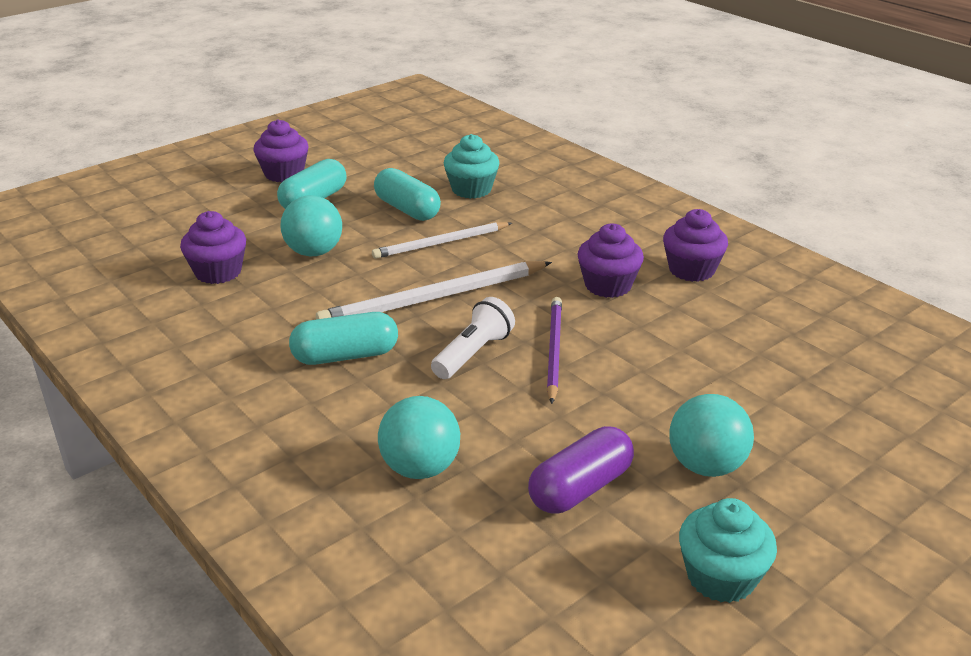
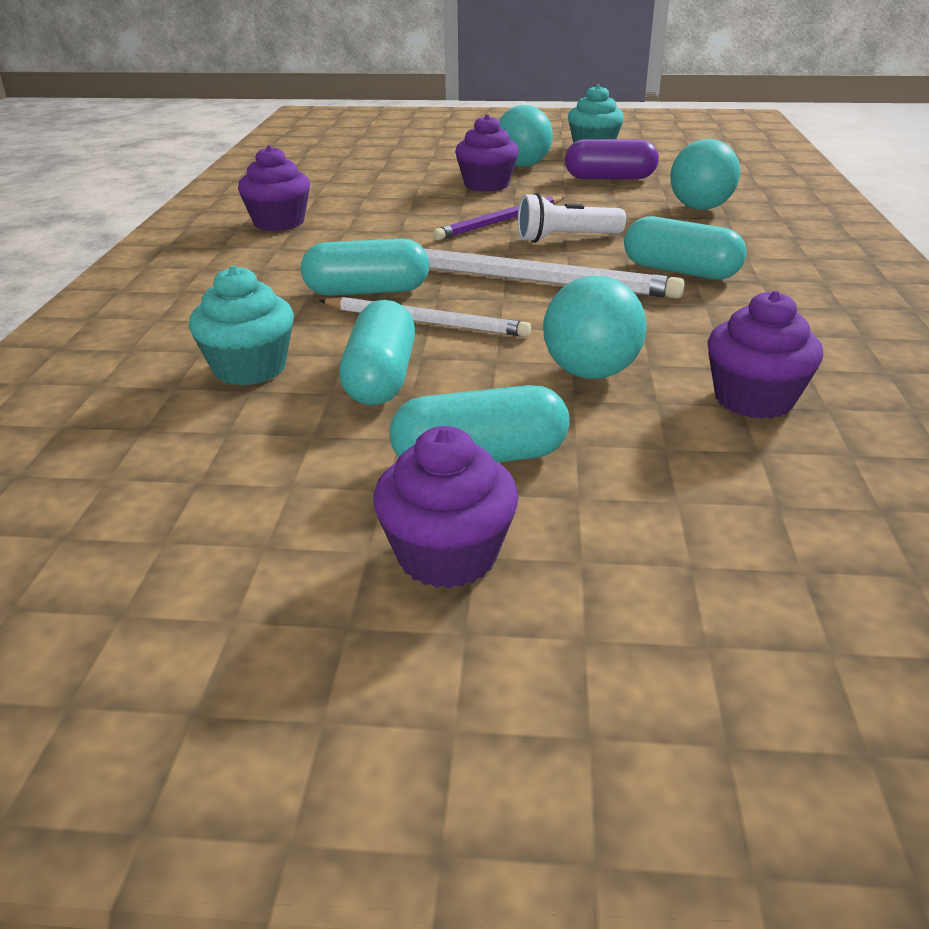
camera: 135 degrees left, 0 degrees up
(509, 246) = (367, 291): none -> turquoise capsule
(608, 285) = (365, 237): purple cupcake -> purple cupcake (486, 185)

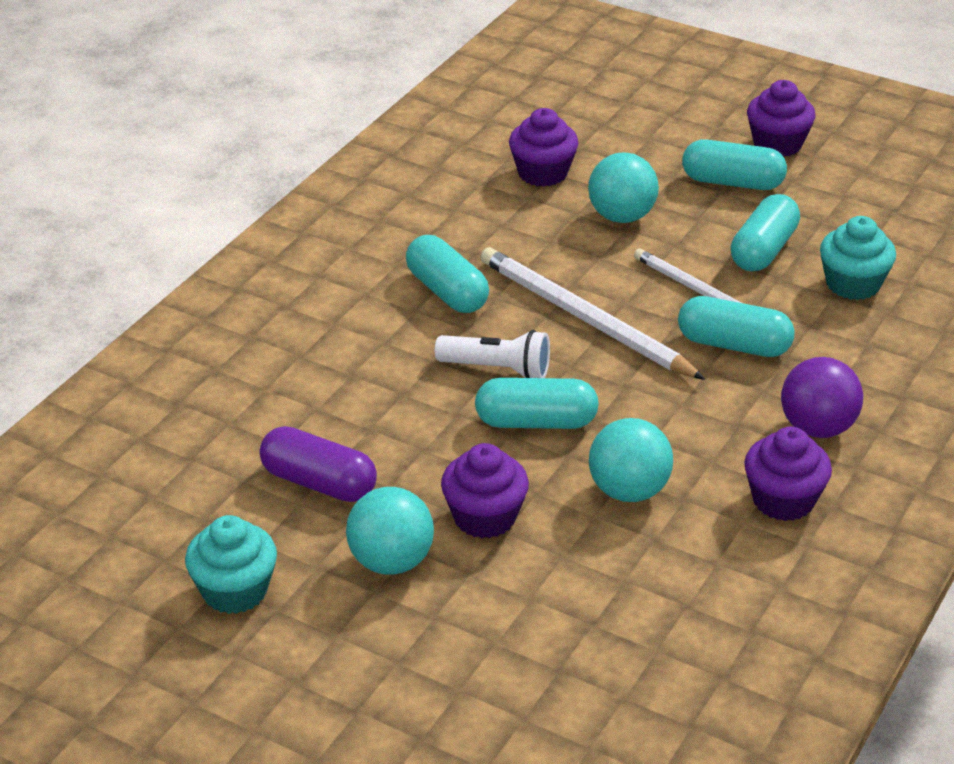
camera: 155 degrees left, 5 degrees up
(262, 258) = (817, 428): none -> purple ball
(500, 221) = (536, 422): purple pencil -> turquoise capsule
(700, 208) = (303, 381): turquoise ball -> turquoise ball (628, 491)

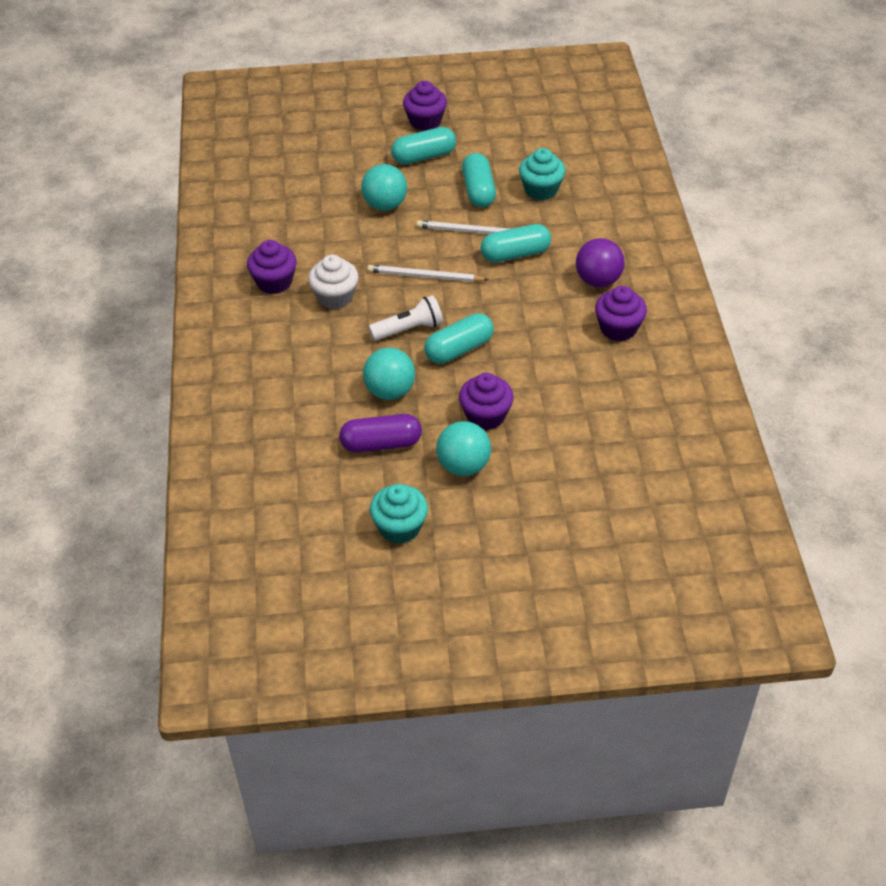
camera: 35 degrees left, 10 degrees up
(446, 292) = (335, 297): turquoise capsule -> white cupcake
(542, 173) = (314, 198): purple cupcake -> purple cupcake (274, 282)
(584, 318) = (425, 276): white pencil -> white pencil, size x0.65
(628, 491) = (542, 363): turquoise ball -> turquoise ball (390, 391)

